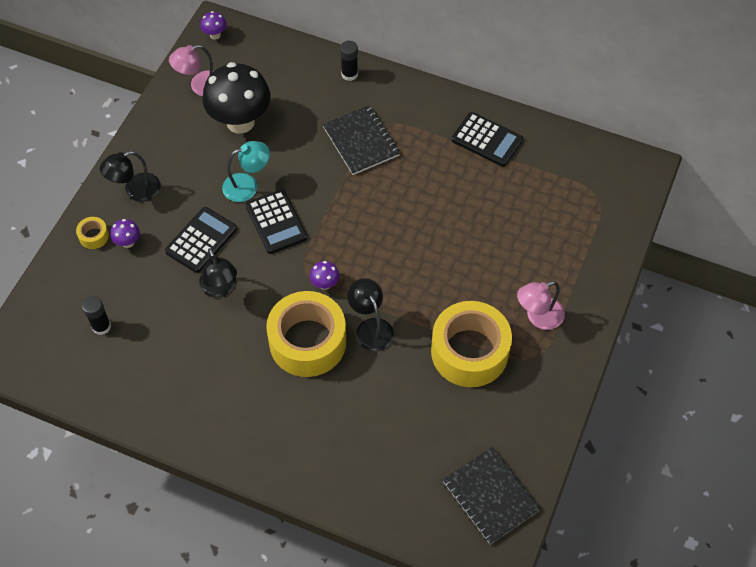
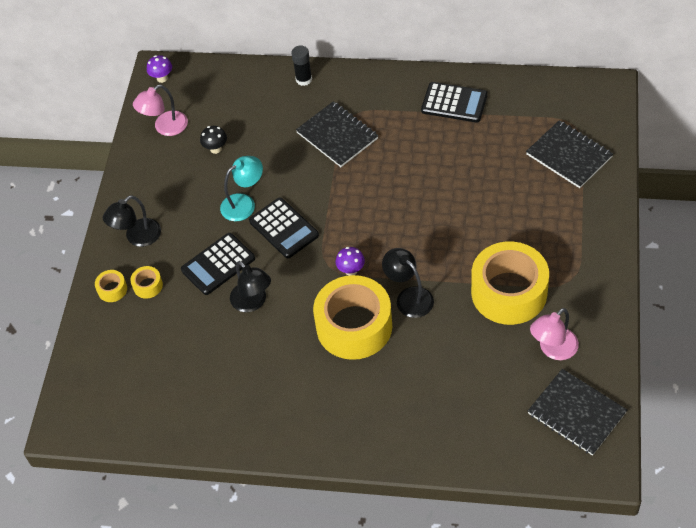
camera: 10 degrees left, 5 degrees down
(101, 326) = (150, 368): black glue stick -> none
(128, 242) = (148, 286): purple mushroom -> yellow tape
(201, 240) = (218, 264): black calculator -> black calculator turned 150 degrees counterclockwise
(240, 122) = (216, 149): black mushroom -> black mushroom, size x0.41
(538, 317) = (560, 244): pink lamp -> pink lamp (553, 349)
(580, 227) = (569, 155): none -> black notebook

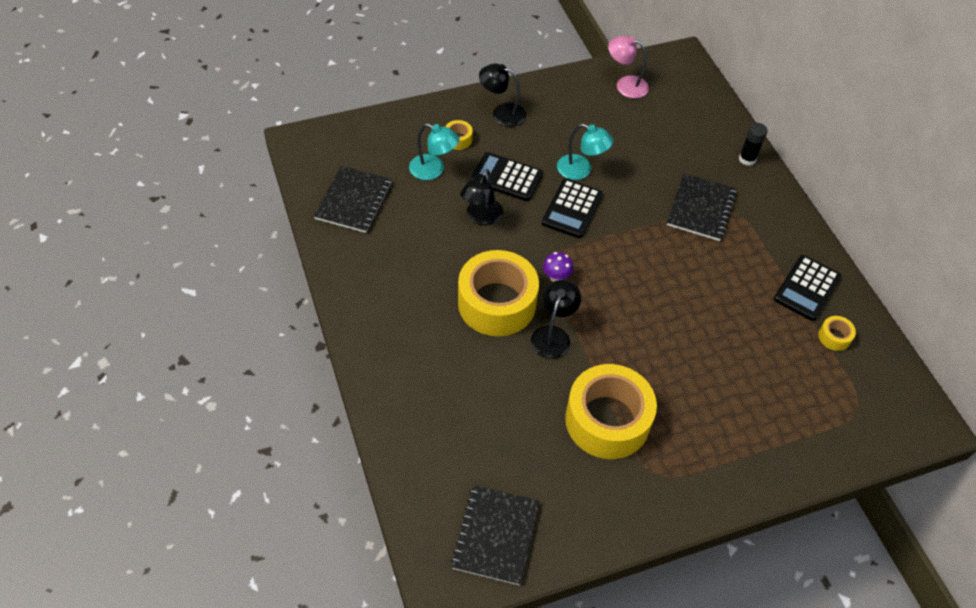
camera: 55 degrees right, 0 degrees up
(112, 289) = (442, 118): yellow tape -> yellow tape (834, 337)
(162, 78) = (675, 62): purple mushroom -> none
(174, 320) = (433, 170): none -> turquoise lamp
(216, 149) = (626, 127): black mushroom -> none
(454, 103) = (807, 288): black calculator -> black calculator turned 45 degrees clockwise
(553, 349) = (561, 486): pink lamp -> none
(569, 155) = (813, 417): black notebook -> black notebook (354, 201)

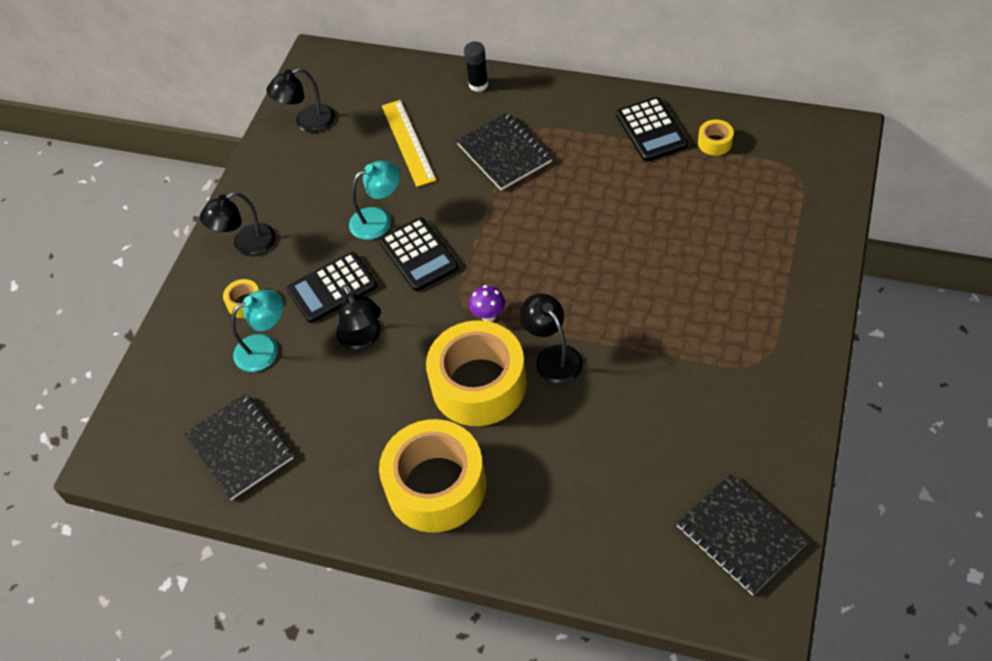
camera: 45 degrees left, 0 degrees up
(607, 420) = (679, 367): yellow tape -> yellow tape (436, 486)
(625, 85) = (307, 122): pink lamp -> black lamp
(659, 148) = (408, 142): none -> yellow ruler

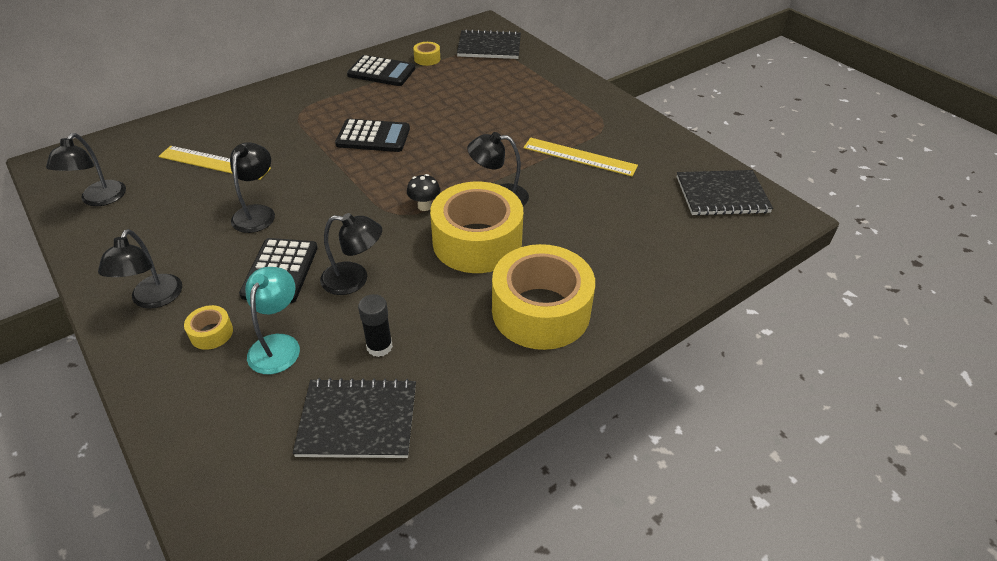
camera: 60 degrees left, 10 degrees down
(378, 220) = (257, 213): turquoise lamp -> black lamp
(419, 255) = (322, 210): black calculator -> black calculator (373, 137)
(478, 85) = (225, 109): black glue stick -> black glue stick (379, 346)
(488, 315) = (424, 206): purple mushroom -> black mushroom
(504, 153) = (301, 129): black notebook -> black notebook (489, 47)
(679, 377) = (579, 157): none -> yellow ruler

